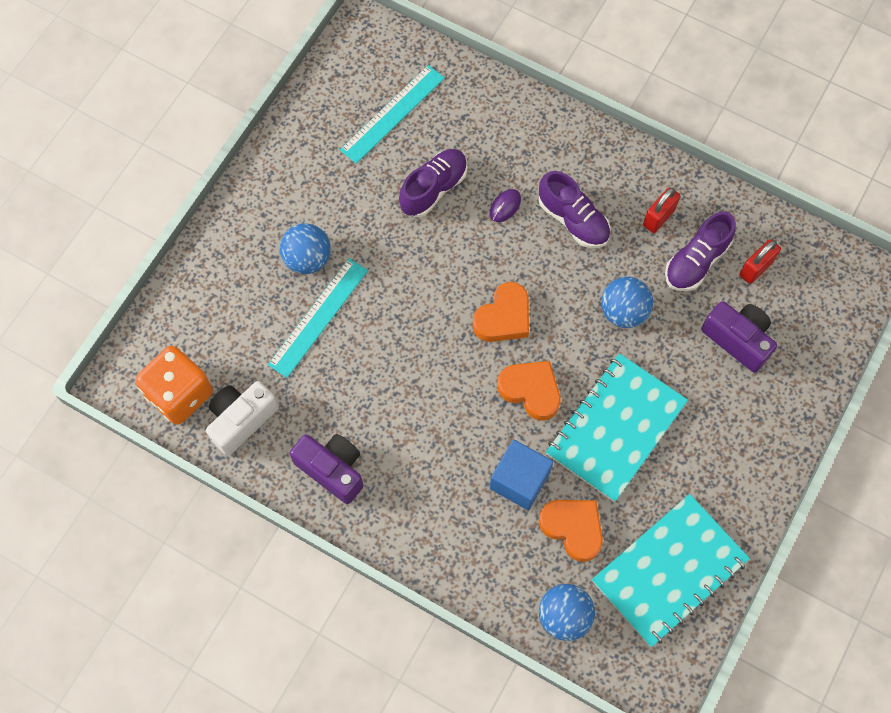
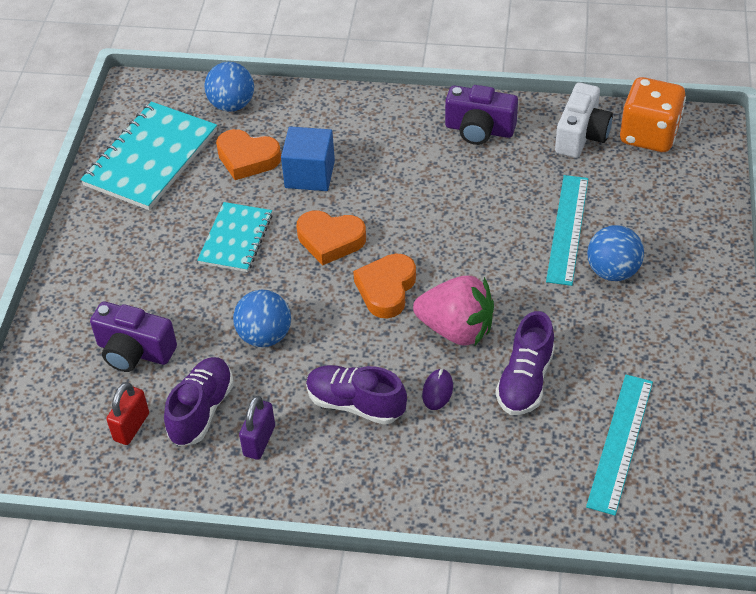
camera: 160 degrees right, 20 degrees down
(464, 255) = (456, 329): none -> pink strawberry
(616, 428) = (236, 239): turquoise notebook -> turquoise notebook, size x0.61
(658, 217) = (259, 441): red padlock -> purple padlock

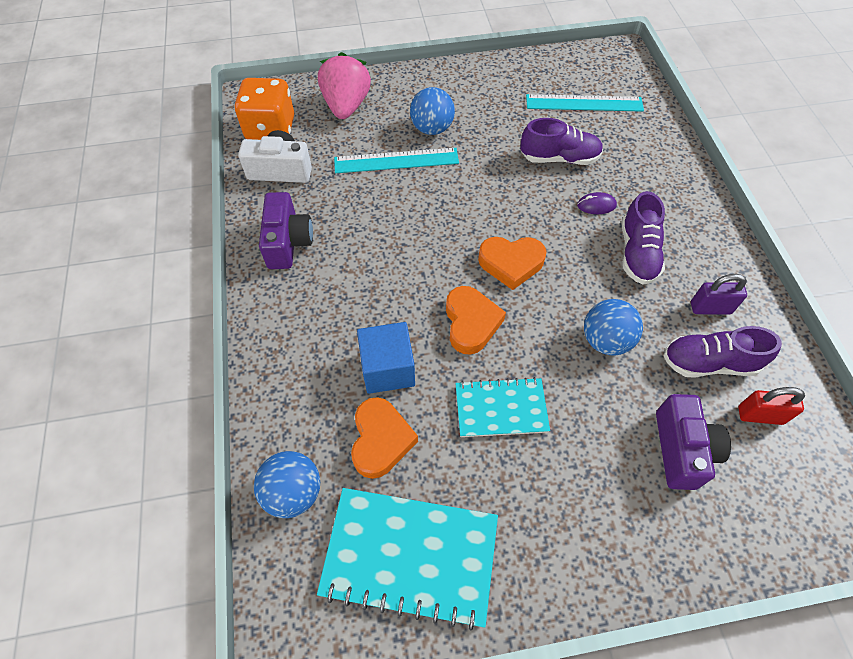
camera: 110 degrees left, 10 degrees up
(456, 329) = (531, 207): pink strawberry -> pink strawberry (346, 106)

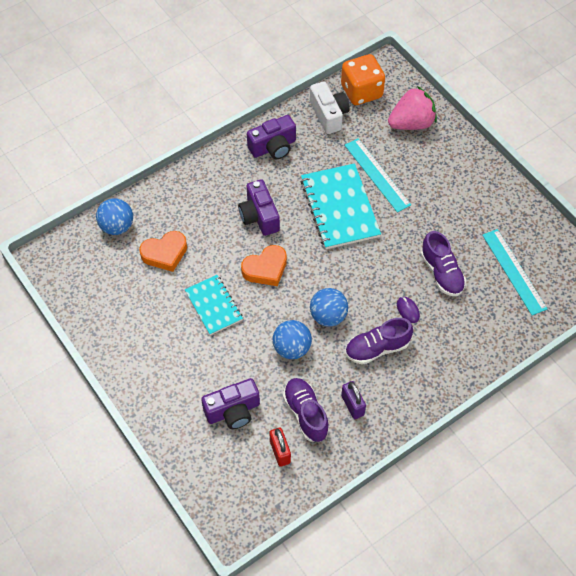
camera: 65 degrees right, 0 degrees up
(385, 299) = (259, 216): none -> purple camera
(388, 369) = (211, 238): blue cube -> none
(410, 556) = (107, 293): turquoise notebook -> turquoise notebook (340, 208)
(432, 129) = (421, 183): blue ball -> blue ball (328, 316)
(511, 264) = (325, 275): orange heart -> none

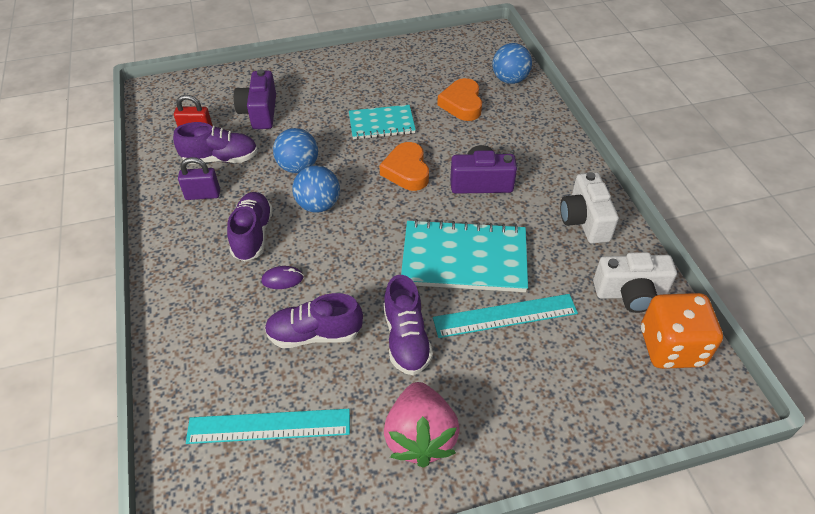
camera: 110 degrees right, 10 degrees down
(273, 147) = (584, 220): purple camera -> white camera
(411, 123) = (592, 393): pink strawberry -> pink strawberry (420, 437)
(420, 221) = (406, 339): none -> purple shoe

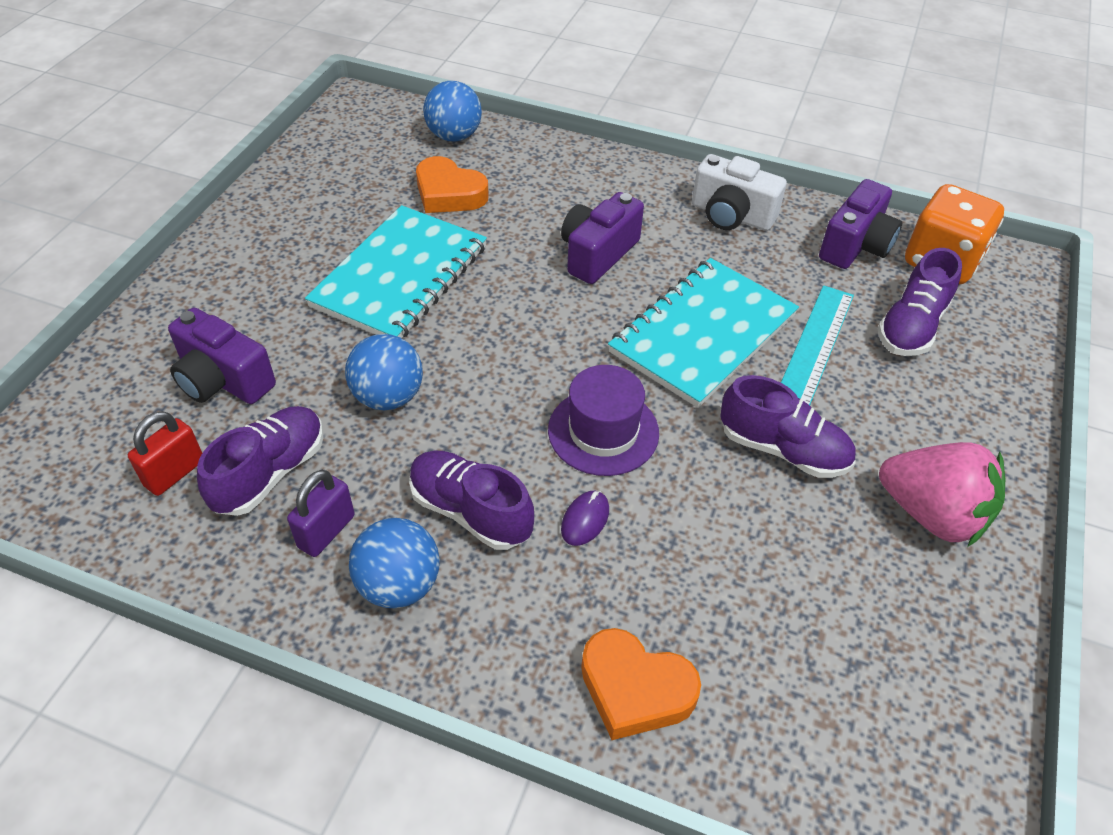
camera: 55 degrees left, 0 degrees up
(269, 426) = (824, 658): turquoise ruler -> none
(314, 334) = (708, 534): purple shoe -> purple shoe (911, 327)
(318, 205) = (484, 414): blue ball -> blue ball (399, 585)
(348, 255) = (603, 431): none -> purple hat
(381, 124) = (400, 276): turquoise notebook -> turquoise notebook, size x1.63
(406, 171) = (511, 301): orange heart -> orange heart (635, 689)
(630, 293) = (855, 245): white camera -> purple camera

